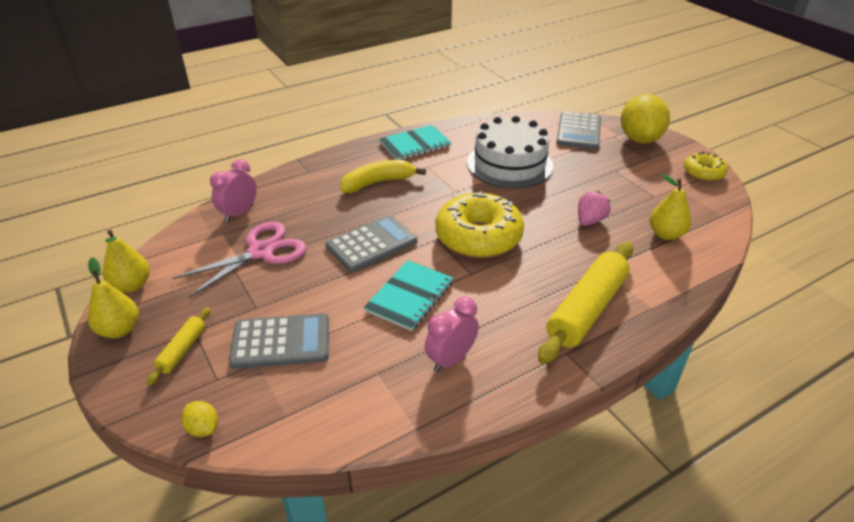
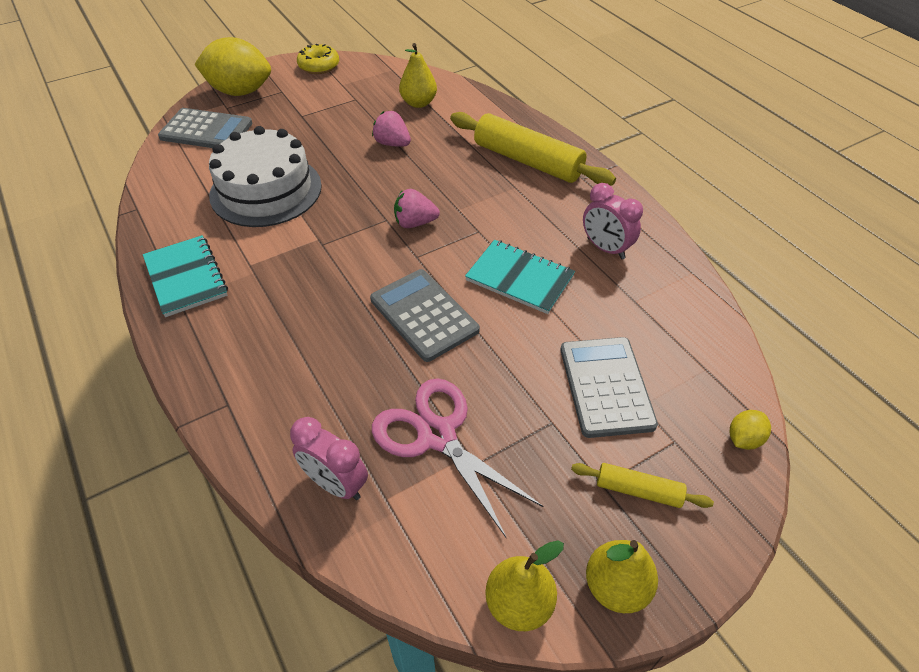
camera: 90 degrees left, 10 degrees up
(378, 183) = (281, 315): yellow banana -> none
(478, 237) = (415, 223): yellow donut -> pink strawberry

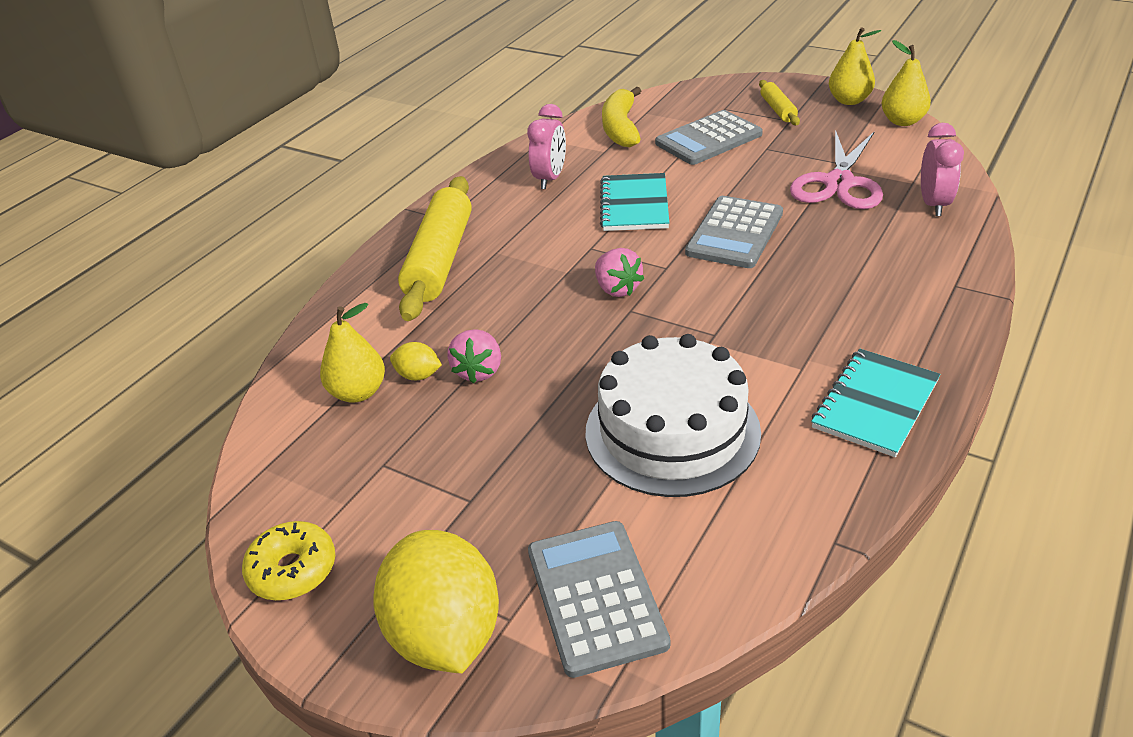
camera: 115 degrees left, 10 degrees down
(678, 333) = (621, 128): none -> yellow banana
(744, 439) = (693, 90): yellow lemon -> yellow lemon (418, 375)

